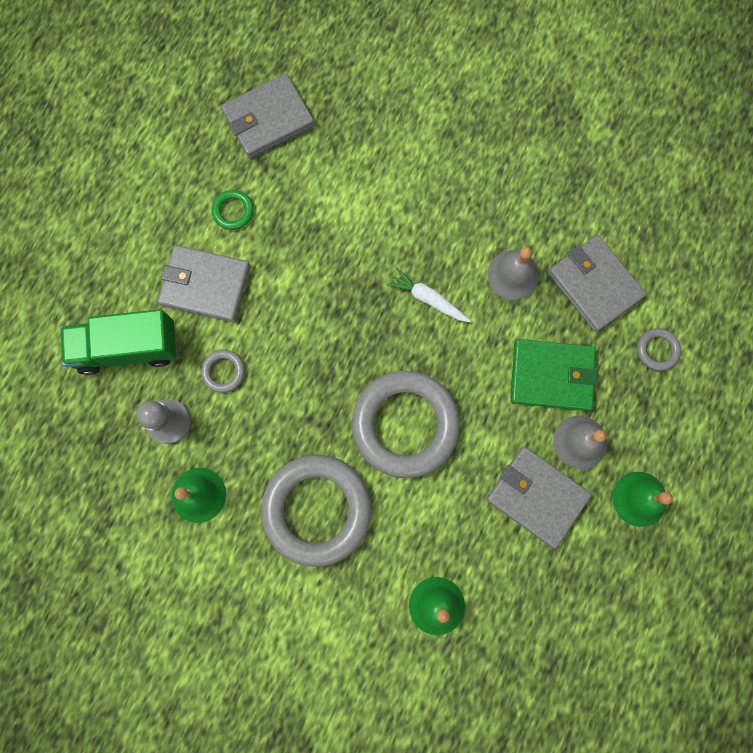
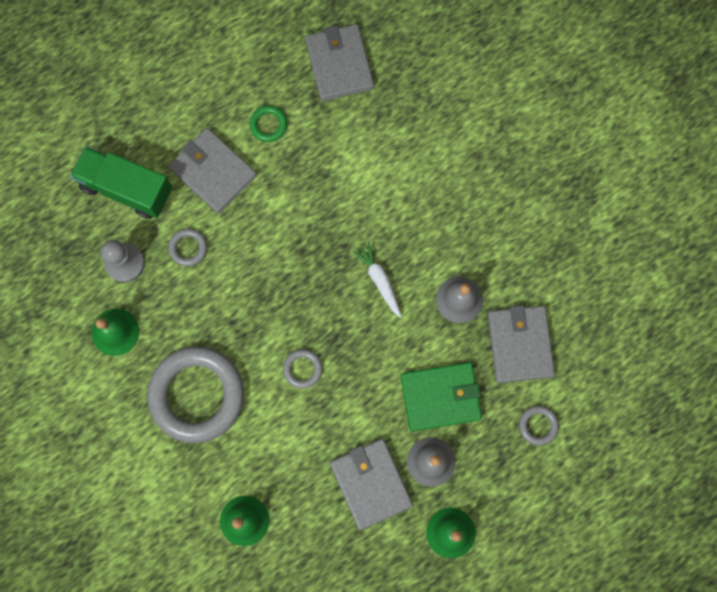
camera: 30 degrees right, 0 degrees up
(268, 119) = (339, 64): grey wallet -> grey wallet turned 75 degrees clockwise
(405, 424) = (302, 369): grey ring -> grey ring, size x0.41
(551, 376) = (440, 397): green wallet -> green wallet turned 45 degrees counterclockwise

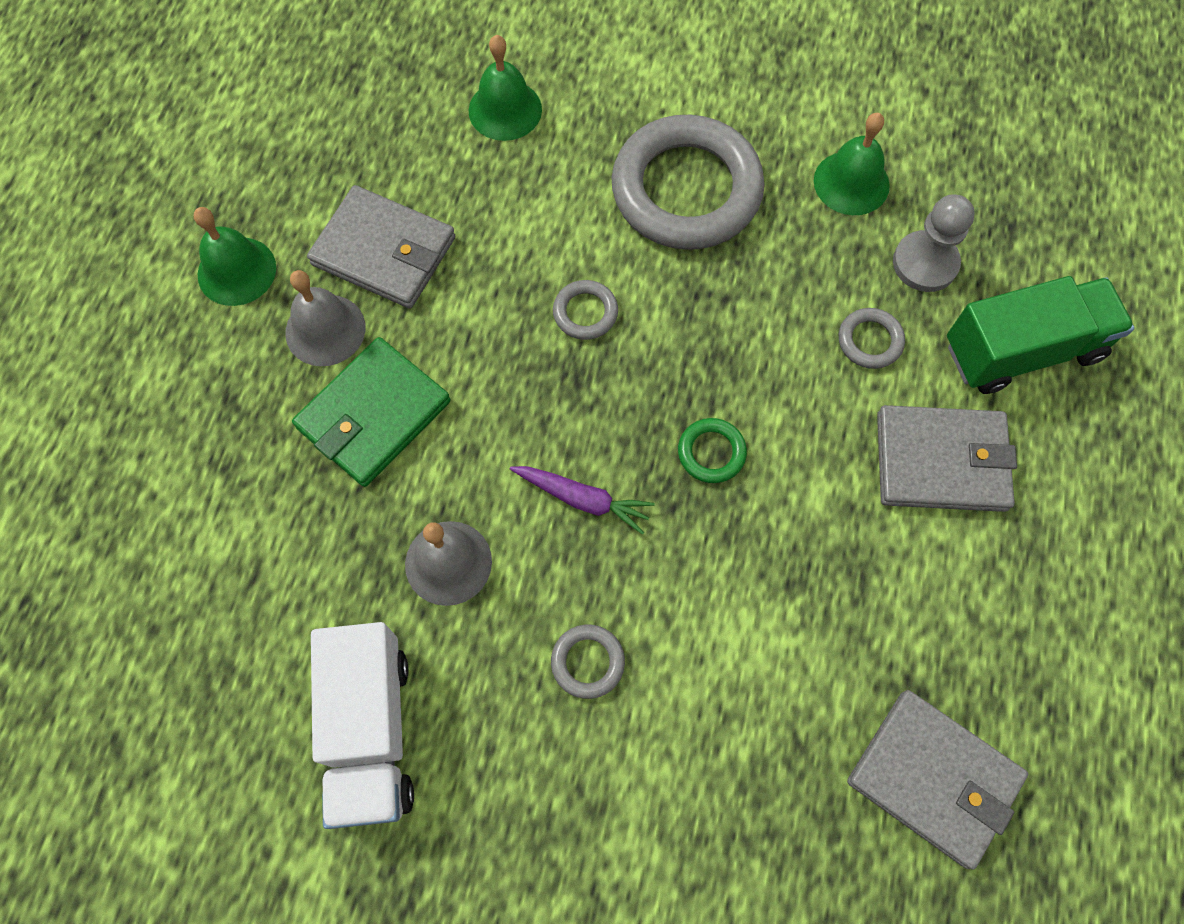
camera: 140 degrees right, 10 degrees down
(268, 125) = (938, 590): green ring -> green ring (711, 452)
(379, 280) = (583, 499): white carrot -> purple carrot
(520, 344) = (311, 568): grey wallet -> none
(538, 425) = (207, 480): grey ring -> grey ring (587, 662)
(543, 255) = (370, 731): none -> white truck

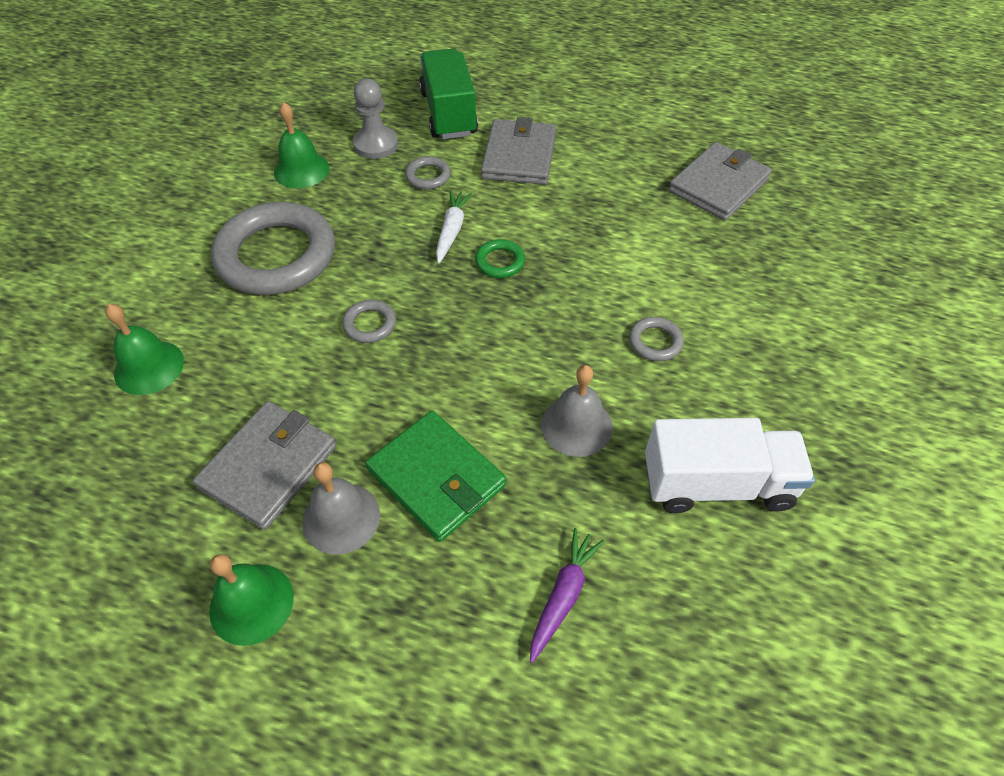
camera: 85 degrees left, 15 degrees down
(583, 499) = (529, 336): purple carrot -> purple carrot (563, 596)
(762, 385) = (452, 230): none -> white carrot

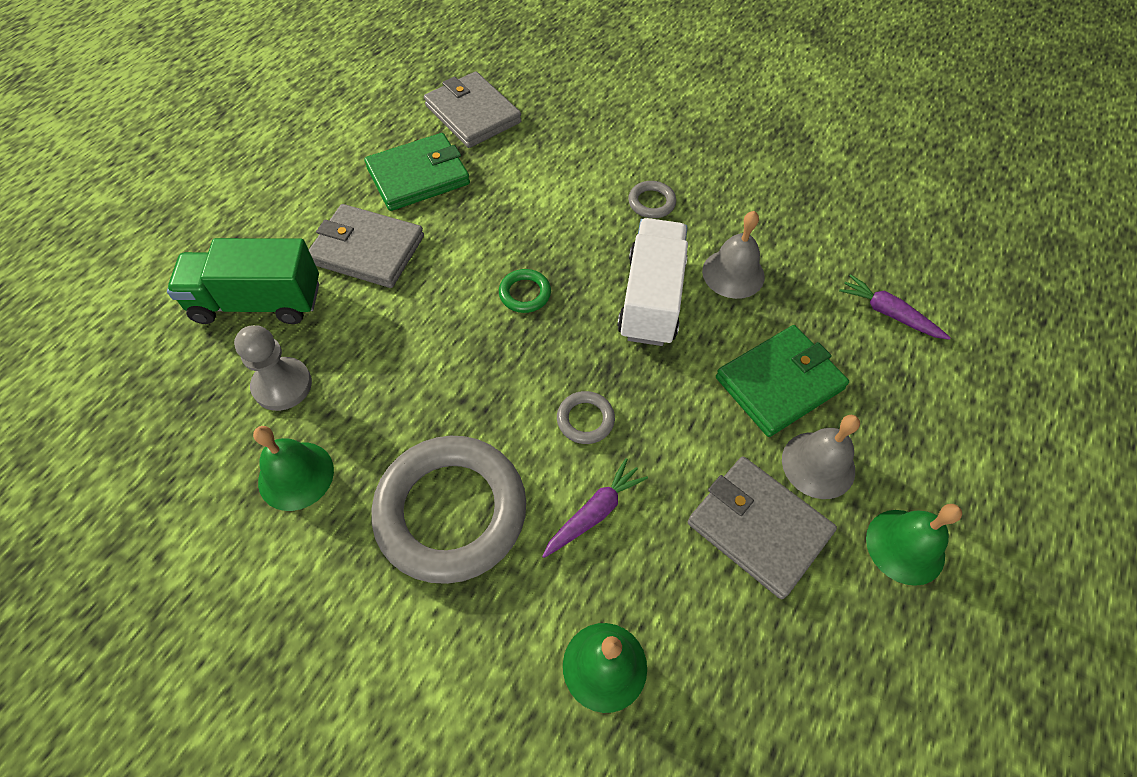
camera: 80 degrees left, 5 degrees up
(279, 343) = (594, 512): none -> purple carrot
(428, 176) = (366, 338): grey ring -> none
(452, 230) = (465, 328): white carrot -> none
(617, 167) = (418, 176): none -> green wallet
(717, 484) = (795, 201): white truck -> white truck (651, 299)

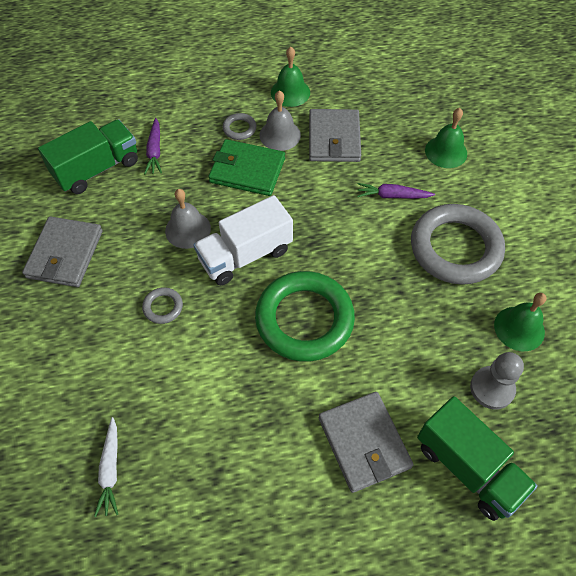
camera: 130 degrees left, 0 degrees up
(418, 176) = (270, 477): green wallet -> none
(473, 114) = (166, 504): grey wallet -> grey wallet (65, 254)
(525, 293) = (304, 319): green ring -> green ring, size x2.42
(534, 100) = (110, 470): none -> white carrot
(585, 420) = (352, 231): grey ring -> grey ring (239, 128)
(896, 248) = (97, 169): none -> green truck

